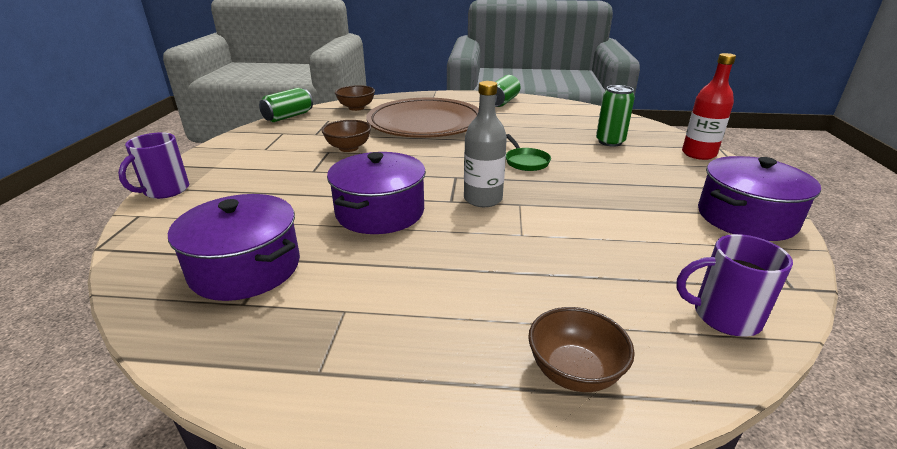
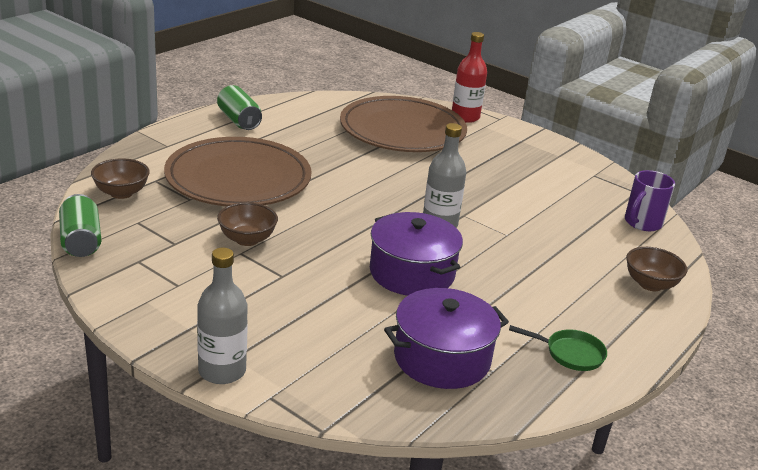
camera: 60 degrees left, 0 degrees up
(165, 191) = (222, 371): purple mug -> grey bottle
(525, 161) = (395, 178): green pan -> green pan (570, 354)
(610, 142) = (402, 130): green can -> brown plate
(746, 218) = (562, 159): purple pot -> none

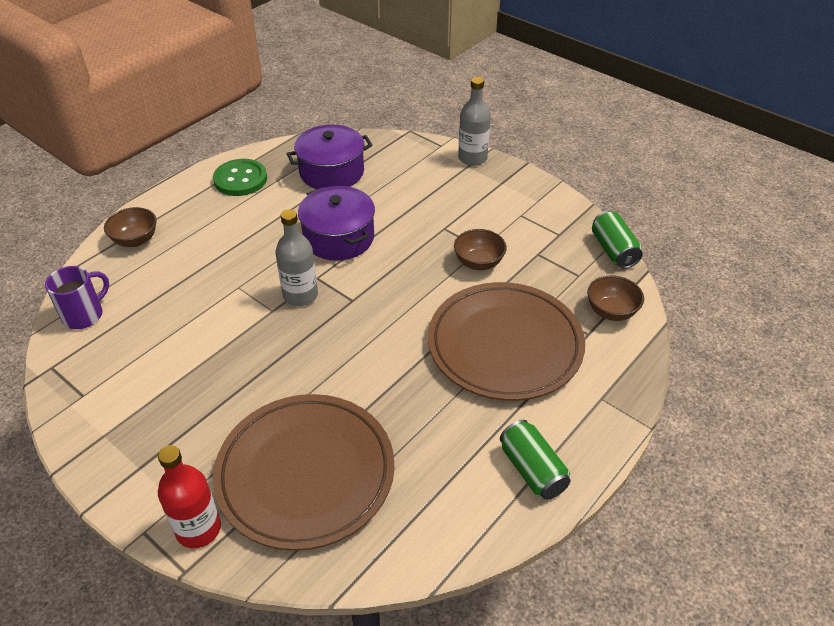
camera: 175 degrees left, 15 degrees up
(570, 354) = (240, 179): green pan -> green button

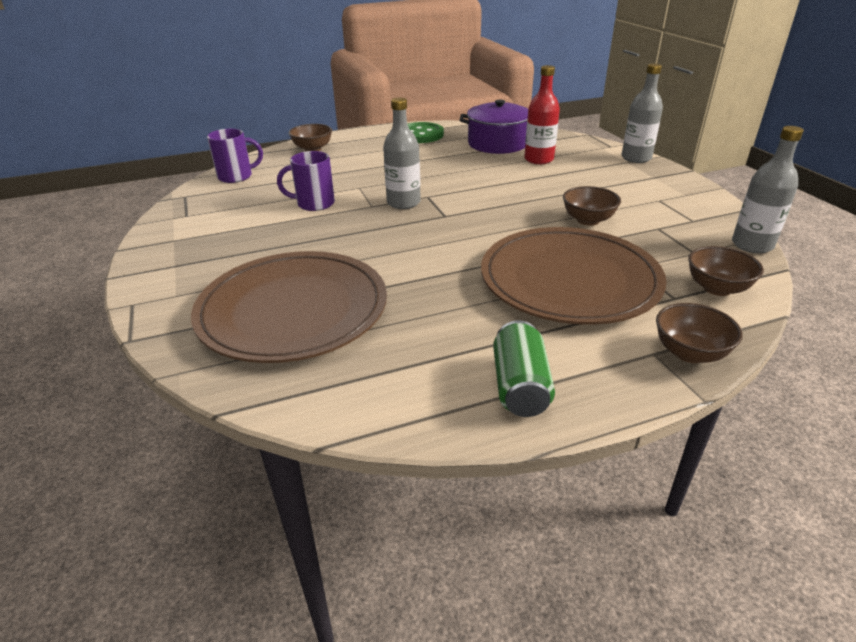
camera: 30 degrees right, 10 degrees down
(198, 529) = (171, 317): red bottle -> red bottle (539, 159)
(210, 328) = (314, 204): none -> purple mug
(339, 238) = (468, 178): purple pot -> none
(613, 250) = (752, 245): green can -> grey bottle
(623, 387) = (689, 353): none -> brown bowl

